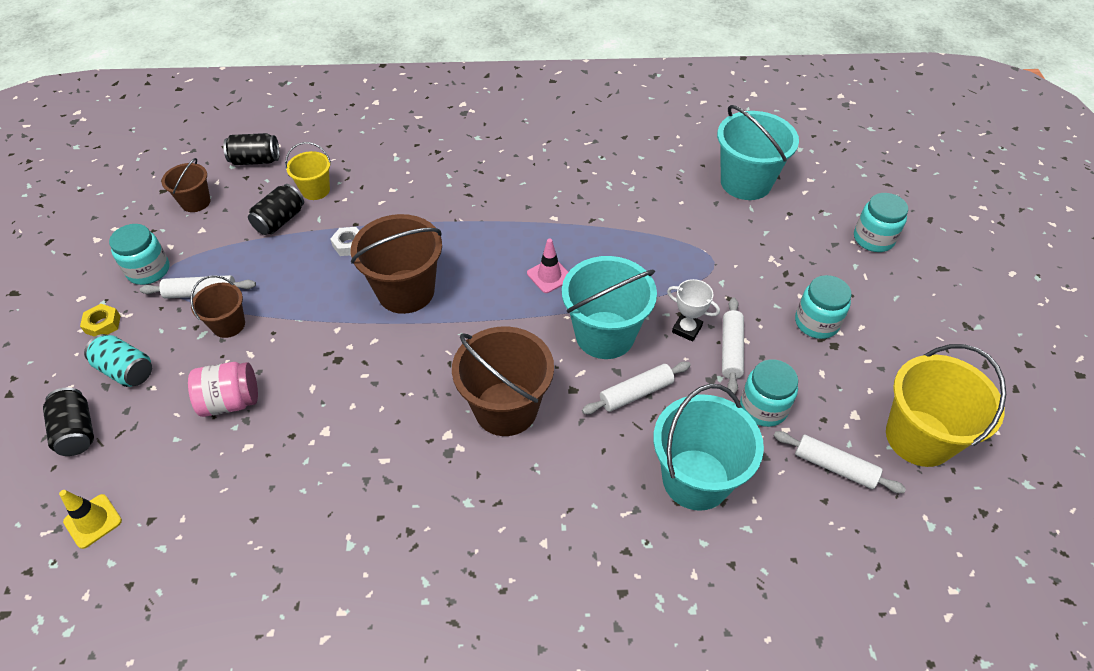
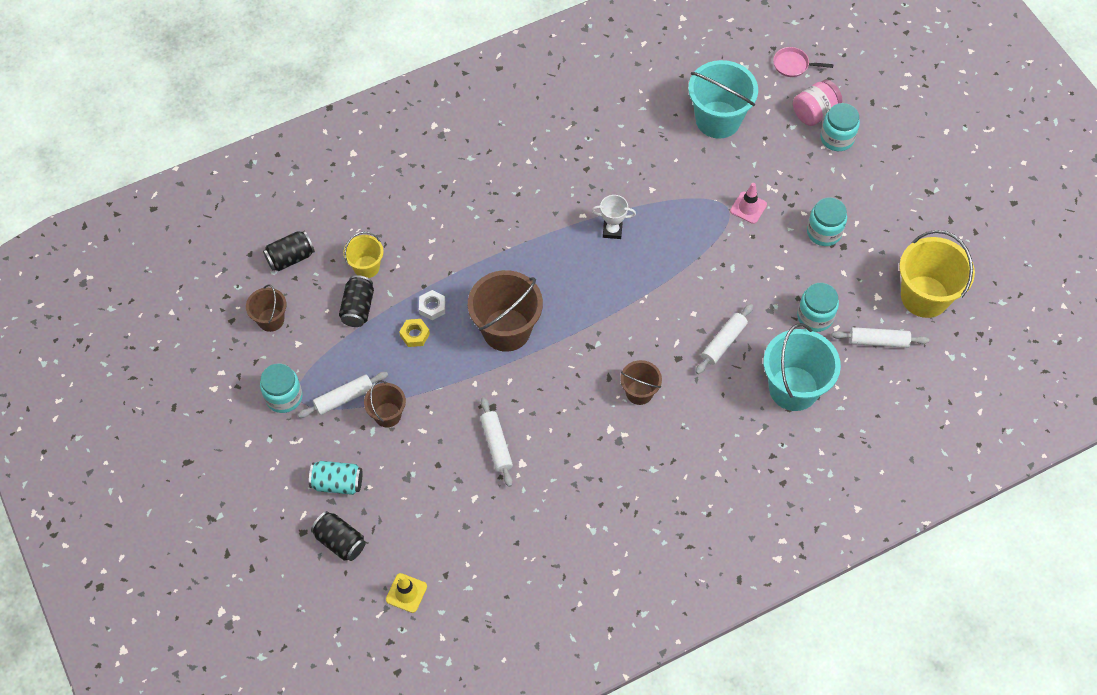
camera: 25 degrees left, 10 degrees up
(103, 324) = (286, 456): yellow nut -> yellow nut (415, 335)
(231, 401) = (436, 472): pink jar -> pink jar (814, 112)
(506, 408) = (639, 392): brown bucket -> brown bucket, size x0.55
(549, 276) = (609, 271): pink traffic cone -> pink traffic cone (748, 207)
(605, 335) = (678, 305): turquoise bucket -> none
(687, 329) = (734, 275): white trophy -> white trophy (612, 230)
(731, 350) = (773, 280): white rolling pin -> white rolling pin (496, 445)
(852, 162) = (793, 65): none -> pink pan

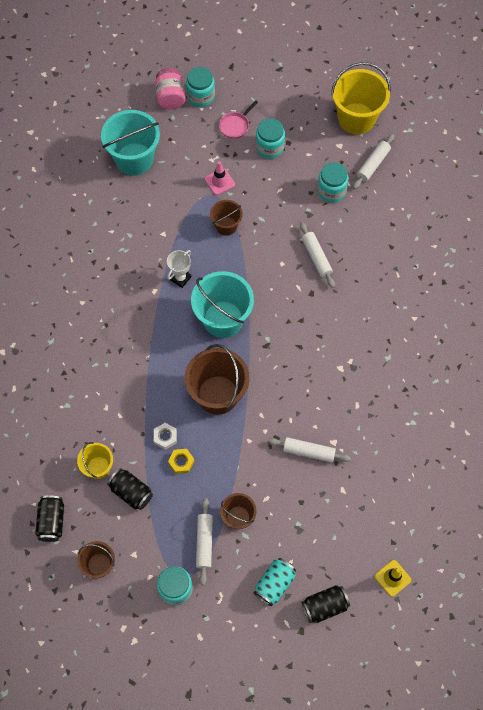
camera: 60 degrees left, 5 degrees up
(639, 392) = (323, 333): brown bucket -> brown bucket (226, 226)
(793, 65) = (122, 87): pink pan -> pink pan (235, 125)
(793, 388) = (377, 235): turquoise bucket -> turquoise bucket (223, 319)

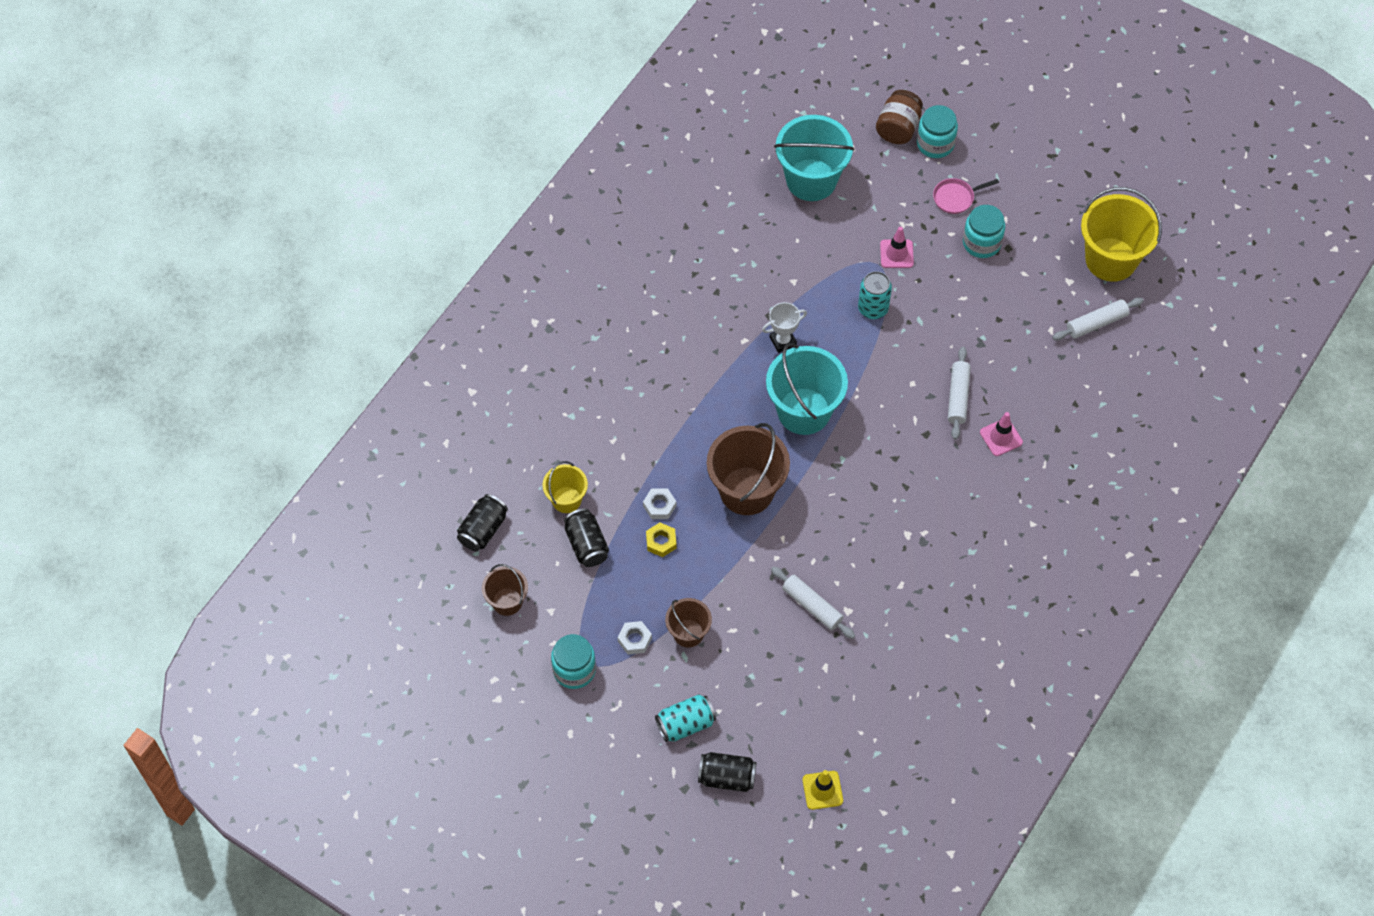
camera: 30 degrees right, 5 degrees down
(170, 97) = (898, 128): pink jar -> brown jar
(204, 542) = (634, 639): white rolling pin -> white nut
(226, 226) = (873, 308): brown bucket -> turquoise can
(331, 191) = (1025, 329): turquoise jar -> none
(360, 270) = (1001, 437): none -> pink traffic cone

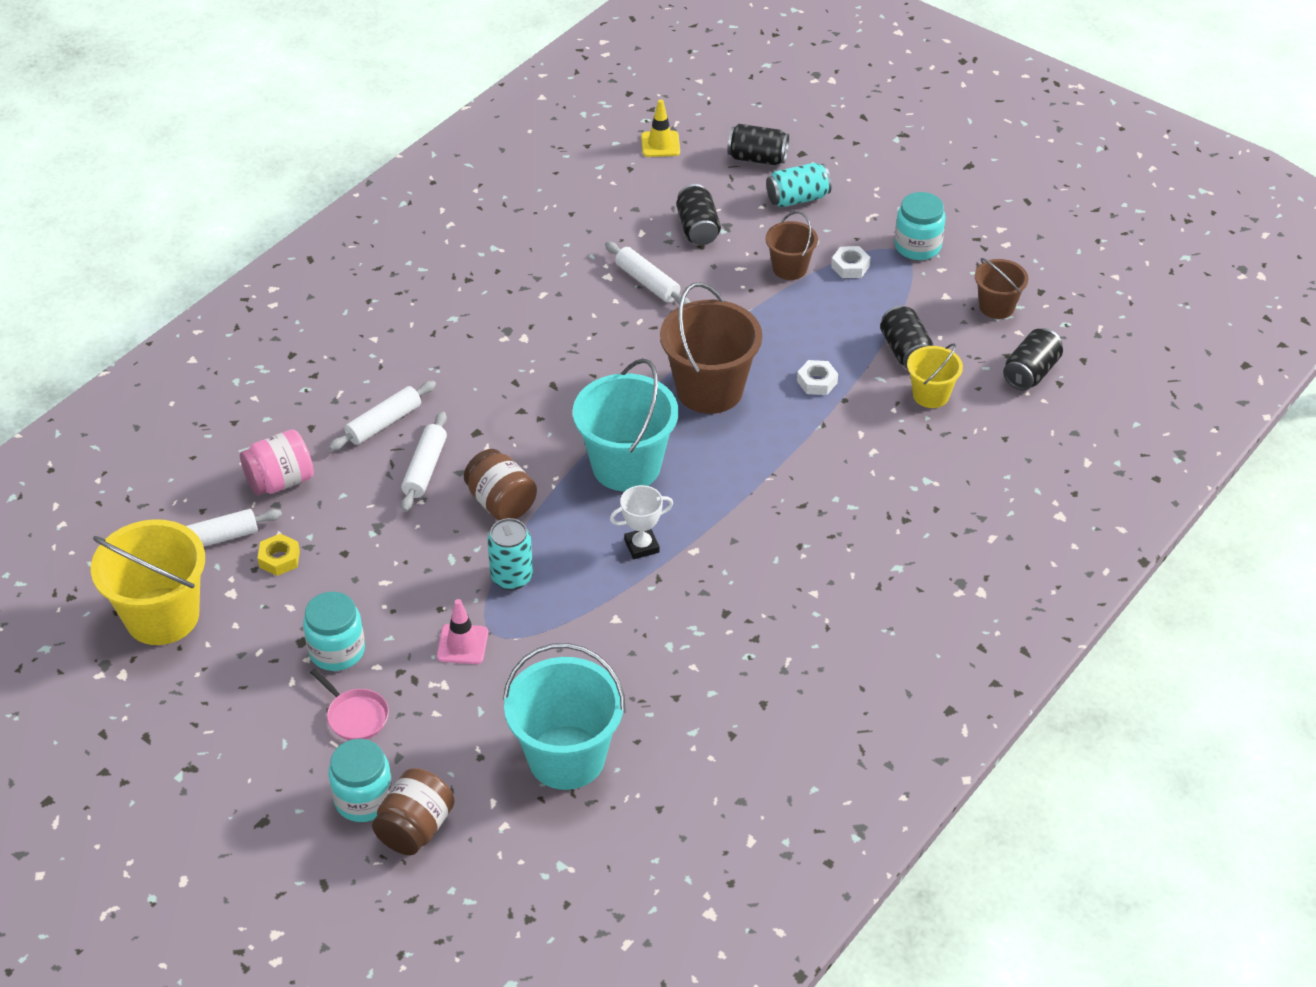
camera: 175 degrees left, 15 degrees down
(661, 542) = (816, 348): yellow nut -> yellow nut (279, 559)
(774, 676) = (697, 228): none -> black can
(893, 370) = (501, 503): none -> brown jar
(956, 198) = (355, 716): pink pan -> pink pan turned 60 degrees clockwise
(1001, 437) = (384, 423): pink traffic cone -> white rolling pin
(1065, 377) = (280, 481): none -> pink jar

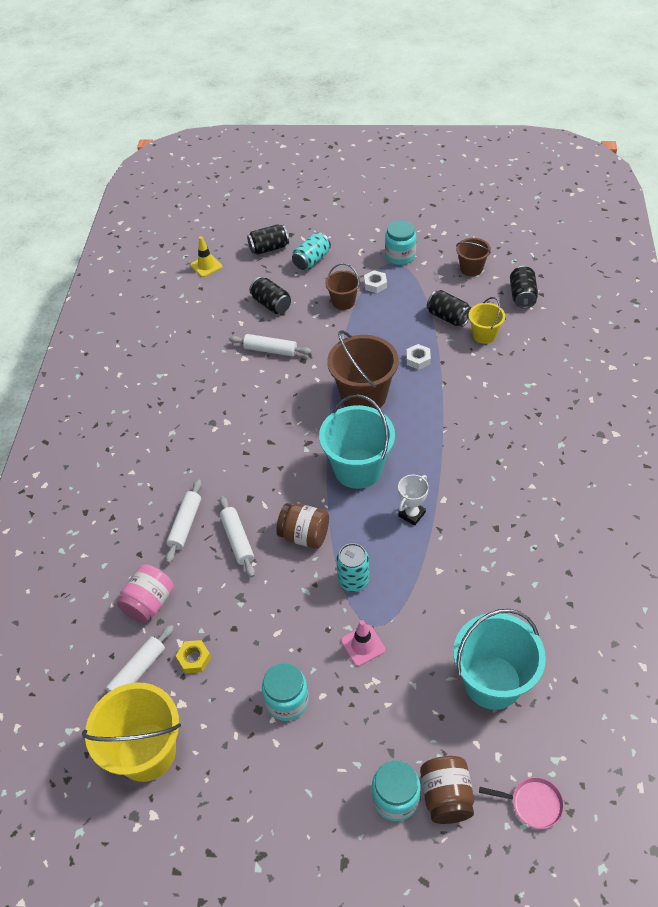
camera: 30 degrees left, 5 degrees up
(355, 716) = (338, 740): pink pan -> pink pan (532, 803)

